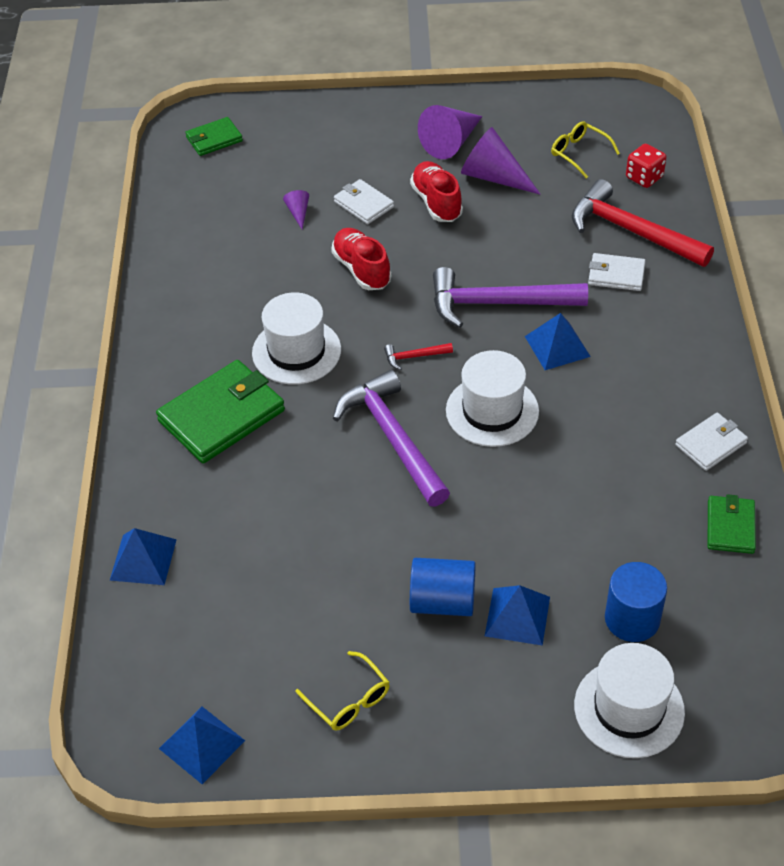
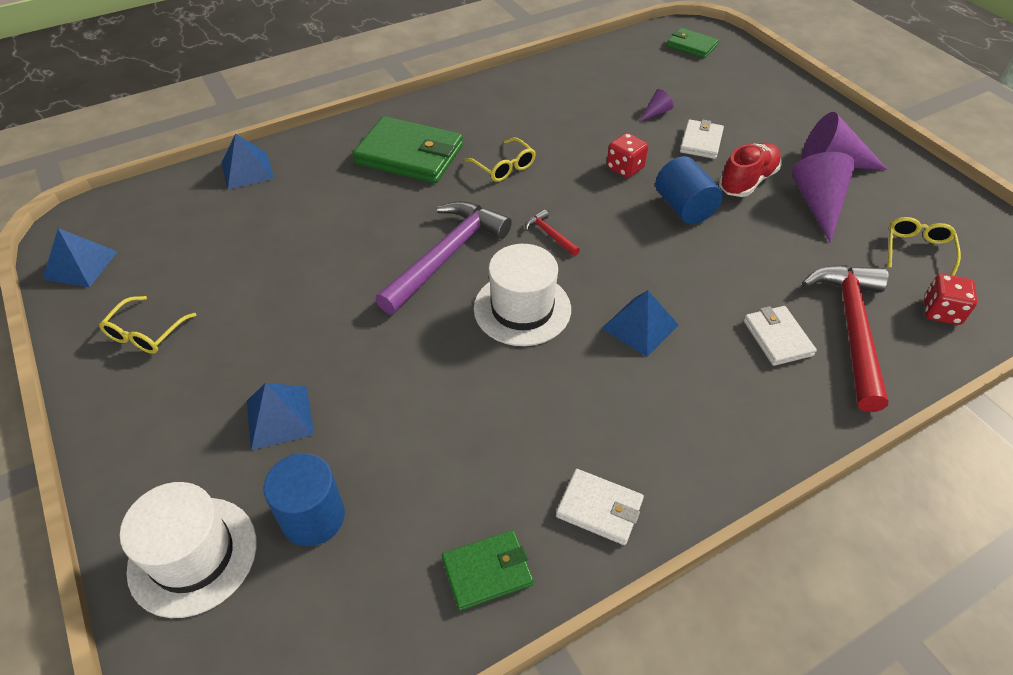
camera: 60 degrees right, 0 degrees up
(296, 351) = (504, 167): white hat -> yellow glasses
(361, 269) = (625, 168): red shoe -> red dice
(442, 601) = (275, 356): blue cylinder -> blue cylinder (684, 208)
(498, 304) = (659, 265): purple hammer -> none

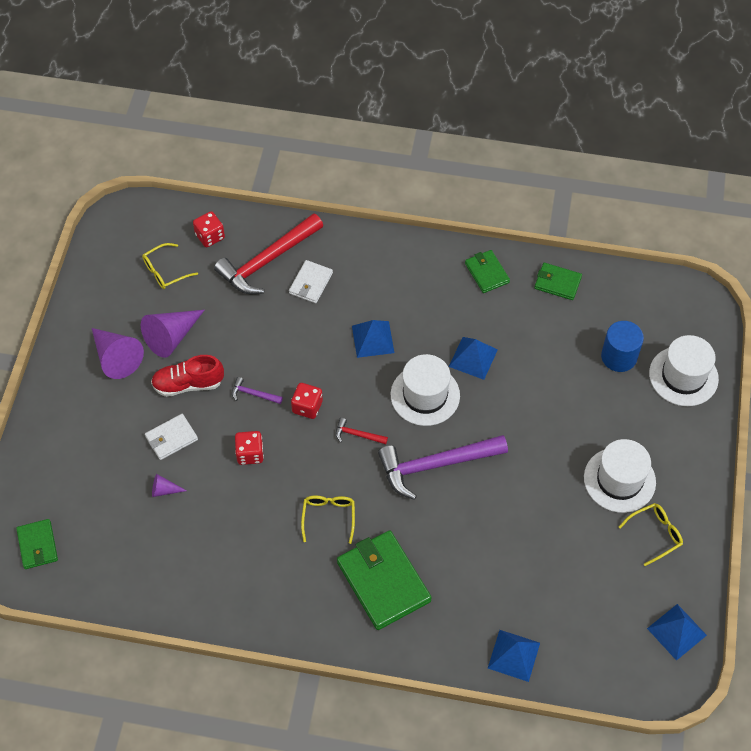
camera: 140 degrees left, 10 degrees up
(221, 362) = (619, 480): none -> white hat
(279, 417) = (606, 421): blue pyramid -> blue pyramid (473, 358)
(550, 235) = (357, 435): red hammer -> red hammer turned 105 degrees clockwise
(599, 508) = (487, 273): white wallet -> green wallet
(624, 227) = (307, 407): none -> red dice
(684, 208) = (253, 394): blue cylinder -> purple hammer

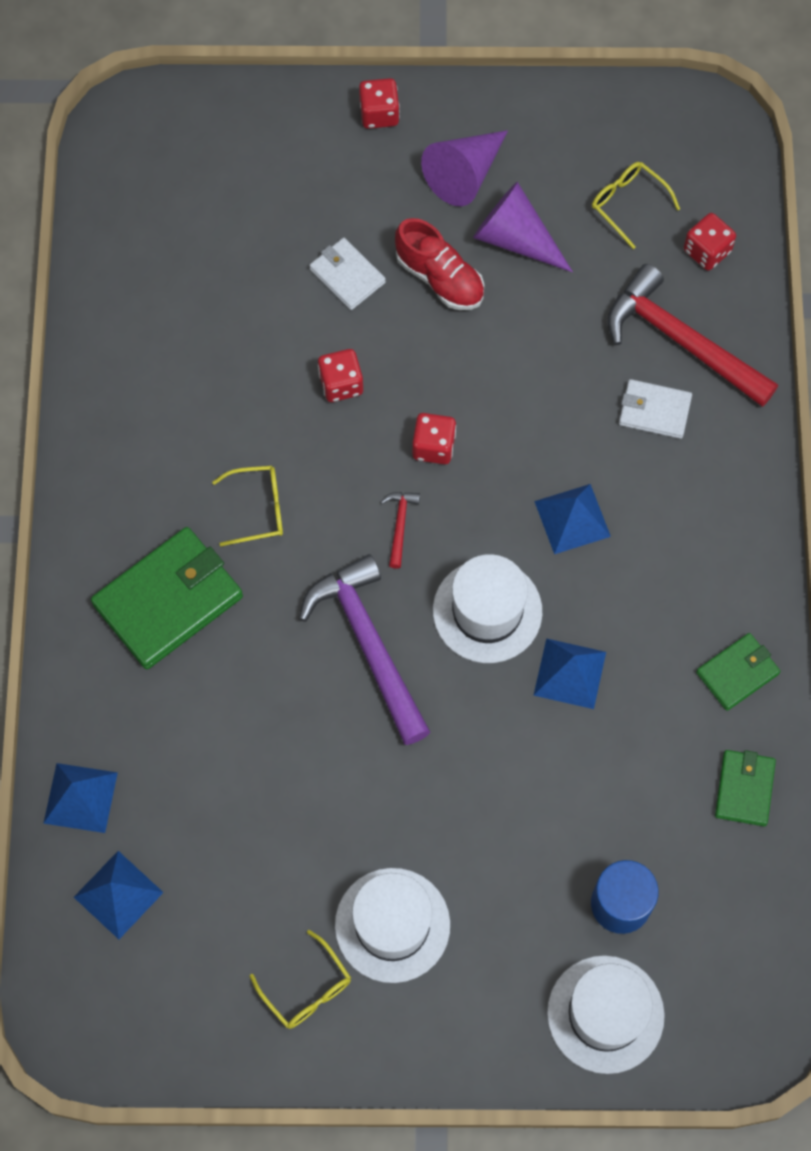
camera: 80 degrees right, 10 degrees up
(37, 545) = (156, 150): green wallet -> none
(54, 400) = (379, 114): none -> red dice
(164, 490) = (264, 285): purple cone -> none
(188, 384) = (440, 278): red shoe -> red shoe turned 150 degrees clockwise
(253, 394) = (440, 369): purple hammer -> none
(677, 631) = (149, 1034): blue pyramid -> blue pyramid (118, 895)

